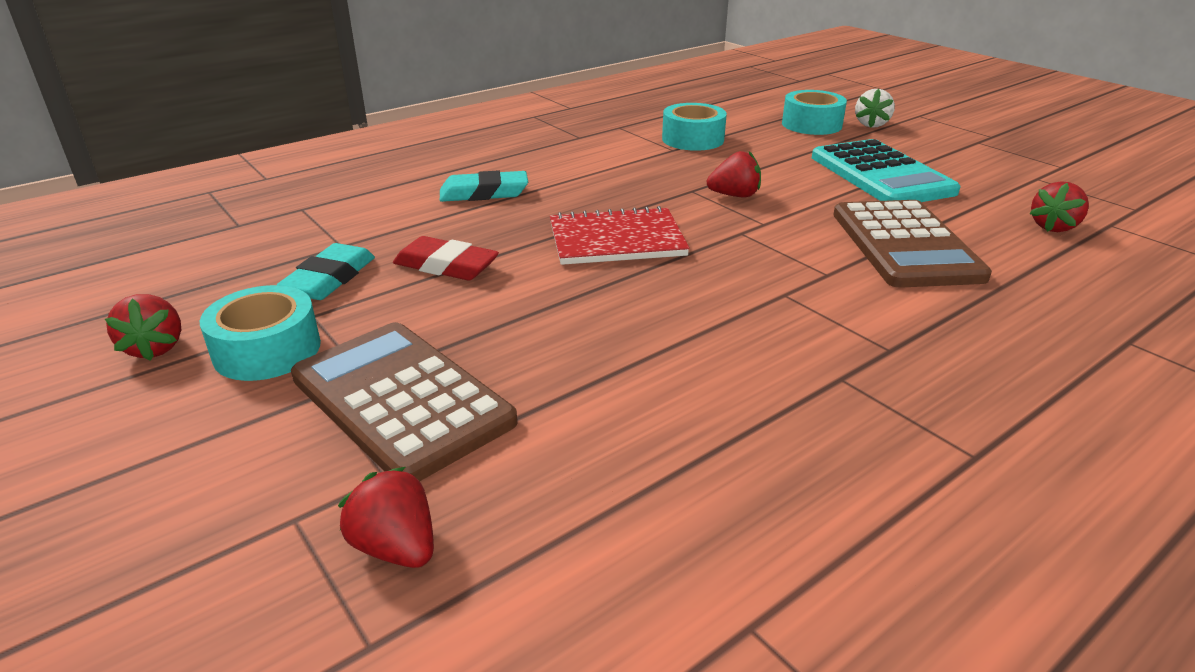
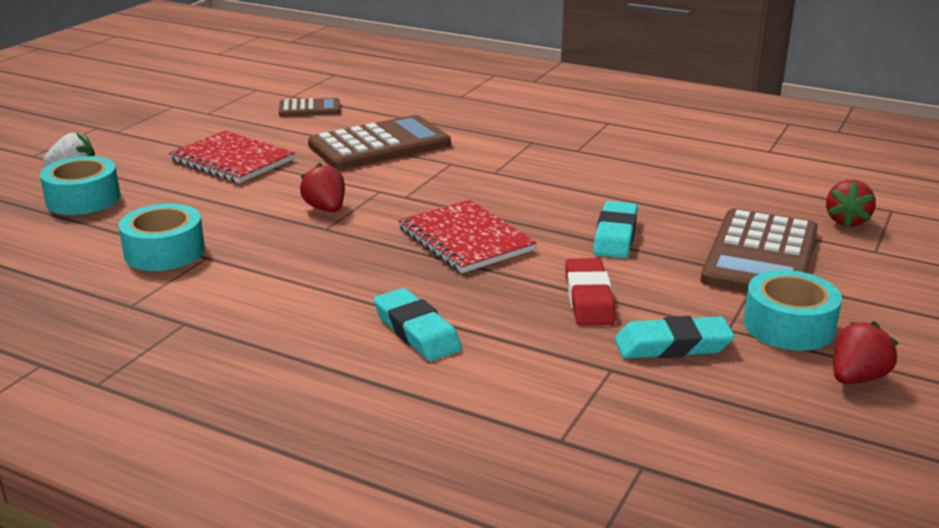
camera: 115 degrees left, 5 degrees down
(549, 319) = (615, 236): none -> turquoise eraser
(881, 174) = (232, 160): turquoise calculator -> red notebook
(1053, 227) = (309, 109): red strawberry -> brown calculator

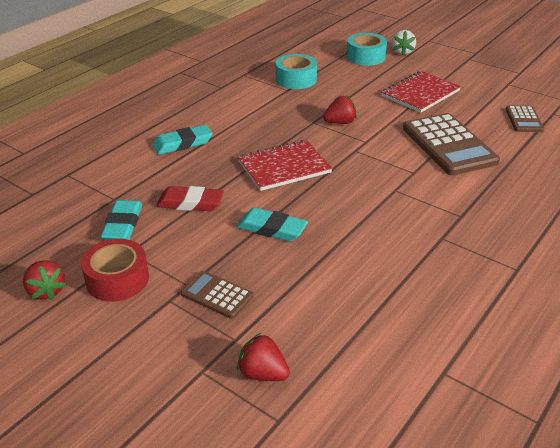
camera: 100 degrees right, 10 degrees up
(760, 256) = (217, 295): brown calculator -> brown calculator, size x0.52
(788, 326) = (117, 279): turquoise tape -> red tape

